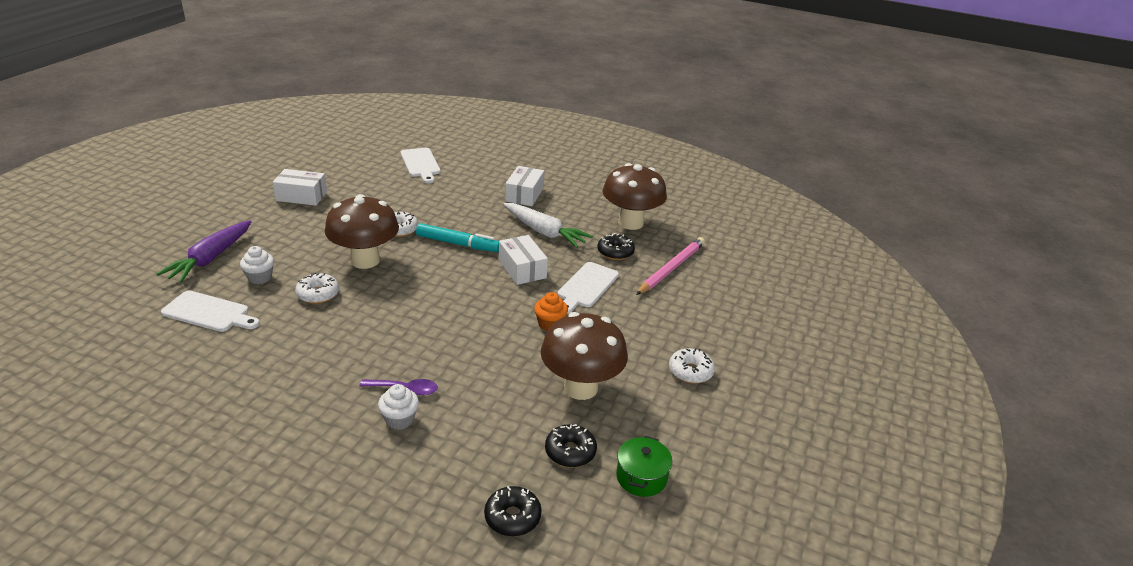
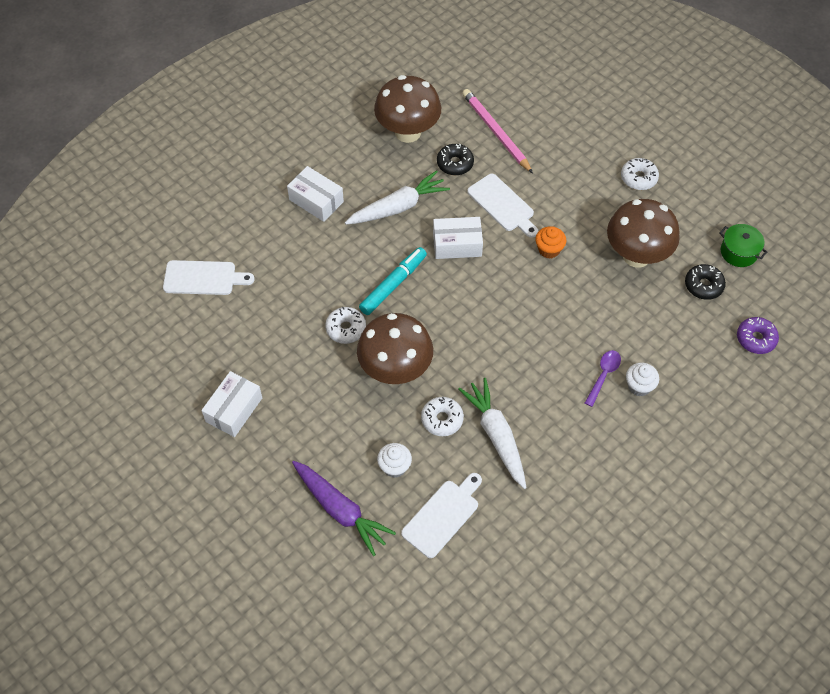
camera: 65 degrees left, 25 degrees up
(307, 329) = (496, 436): none -> white carrot
(512, 517) = (756, 339): black donut -> purple donut

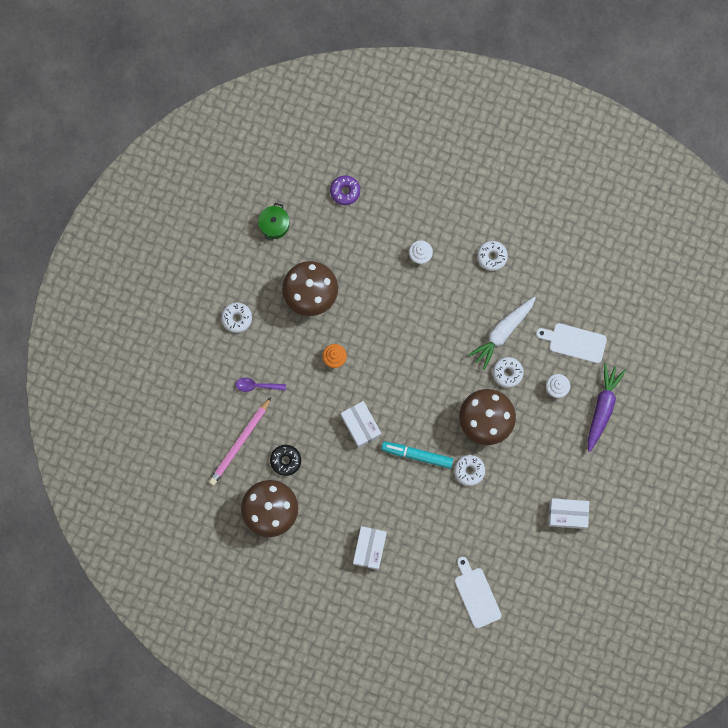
camera: 115 degrees left, 20 degrees up
(398, 207) = (347, 484): white carrot -> none
(502, 205) = (309, 408): white cutting board -> none
(603, 375) = (423, 281): purple spoon -> purple spoon (257, 386)
(603, 467) = (492, 257): none -> white donut
(703, 285) = (316, 240): black donut -> none

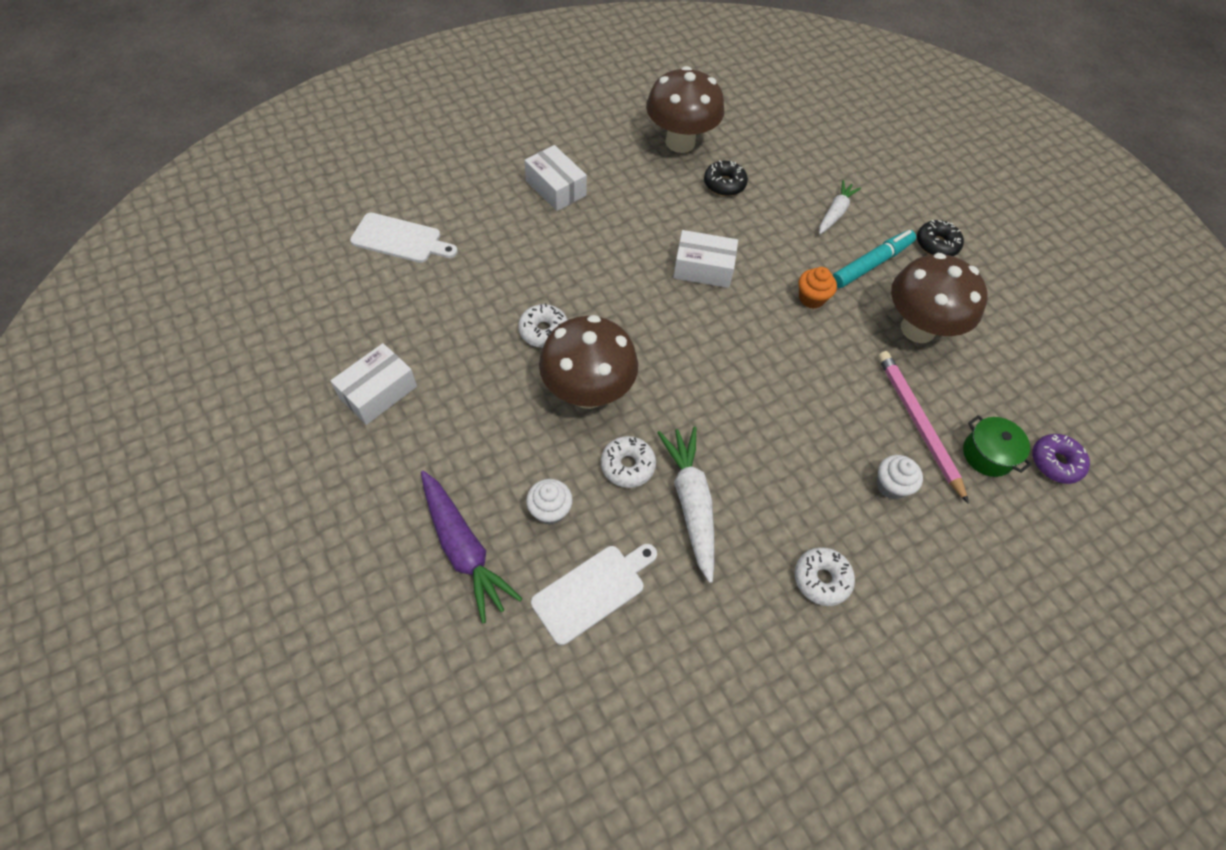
camera: 125 degrees right, 20 degrees down
(237, 318) = (936, 244): white donut -> black donut
(240, 442) = (780, 163): pink pencil -> pink pencil (918, 424)
(257, 386) = (835, 213): purple spoon -> white carrot
(274, 225) = (1047, 353): green pot -> green pot (987, 454)
(417, 455) = (615, 295): turquoise marker -> turquoise marker (871, 264)

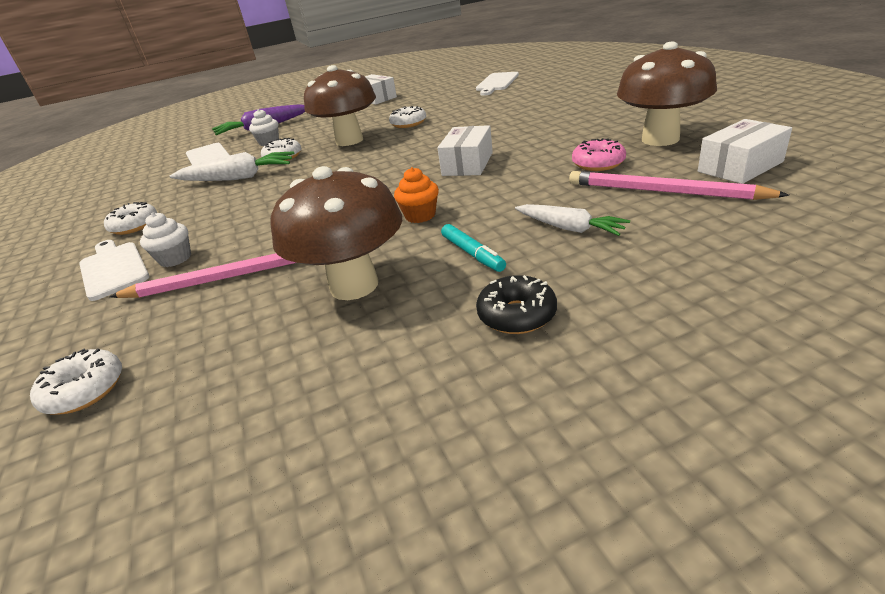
camera: 105 degrees right, 25 degrees down
(555, 188) = (562, 107): white box -> white box (740, 167)
(724, 184) = (598, 163): black donut -> pink donut
(783, 160) = (664, 191): none -> pink pencil
(871, 264) = (472, 254): turquoise marker -> turquoise marker, size x0.65
(913, 543) = (113, 269): none -> white cutting board
(987, 454) = (150, 327): green pot -> none
(1055, 462) = (85, 390): purple donut -> white donut

